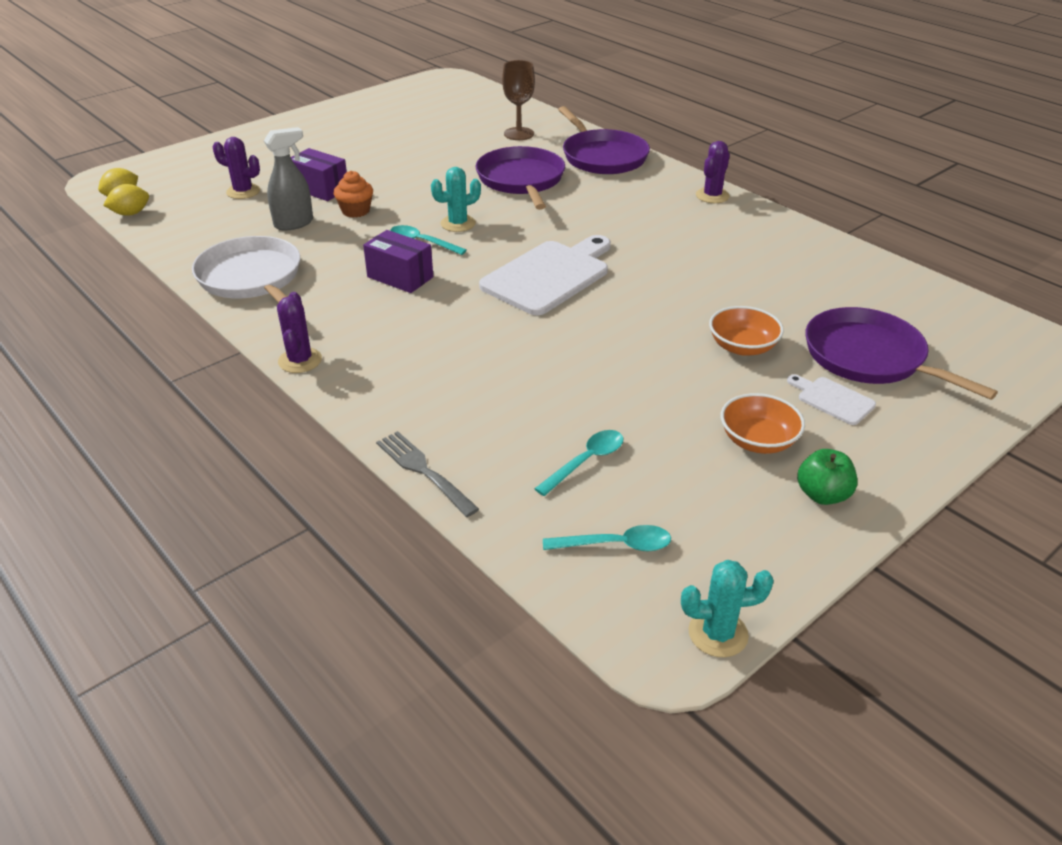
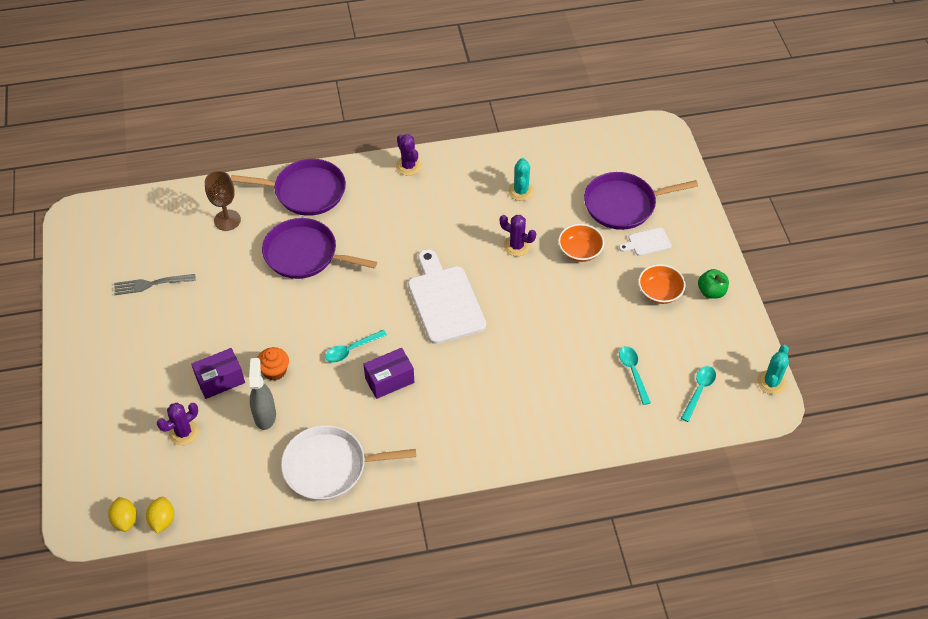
camera: 60 degrees left, 15 degrees up
(300, 360) = (453, 471): purple cactus -> purple cactus (516, 246)
(423, 471) = (598, 447): grey fork -> grey fork (151, 284)
(458, 223) = (340, 318): turquoise cactus -> turquoise cactus (521, 191)

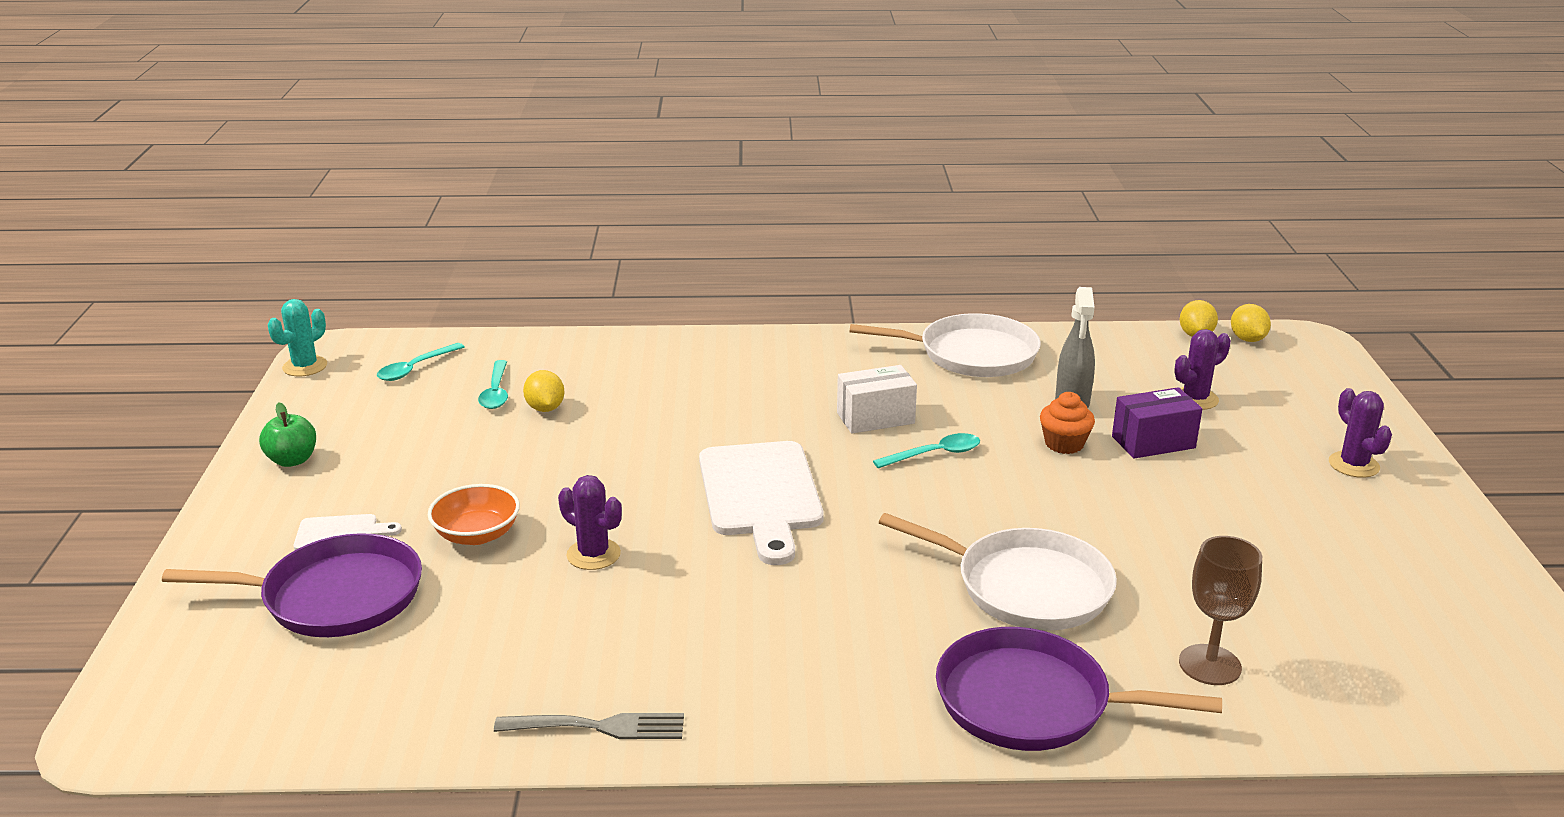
camera: 170 degrees left, 25 degrees down
(151, 284) = (1335, 573): grey fork -> grey fork (599, 727)
(305, 254) = (1025, 587): purple pan -> white pan
(389, 380) = (875, 418): purple box -> white box
(408, 166) = (776, 728): purple cactus -> purple cactus (1353, 465)
(521, 191) = (534, 645): turquoise cactus -> none
(594, 360) = (545, 408): none -> yellow lemon
(659, 292) = (379, 468): orange bowl -> none

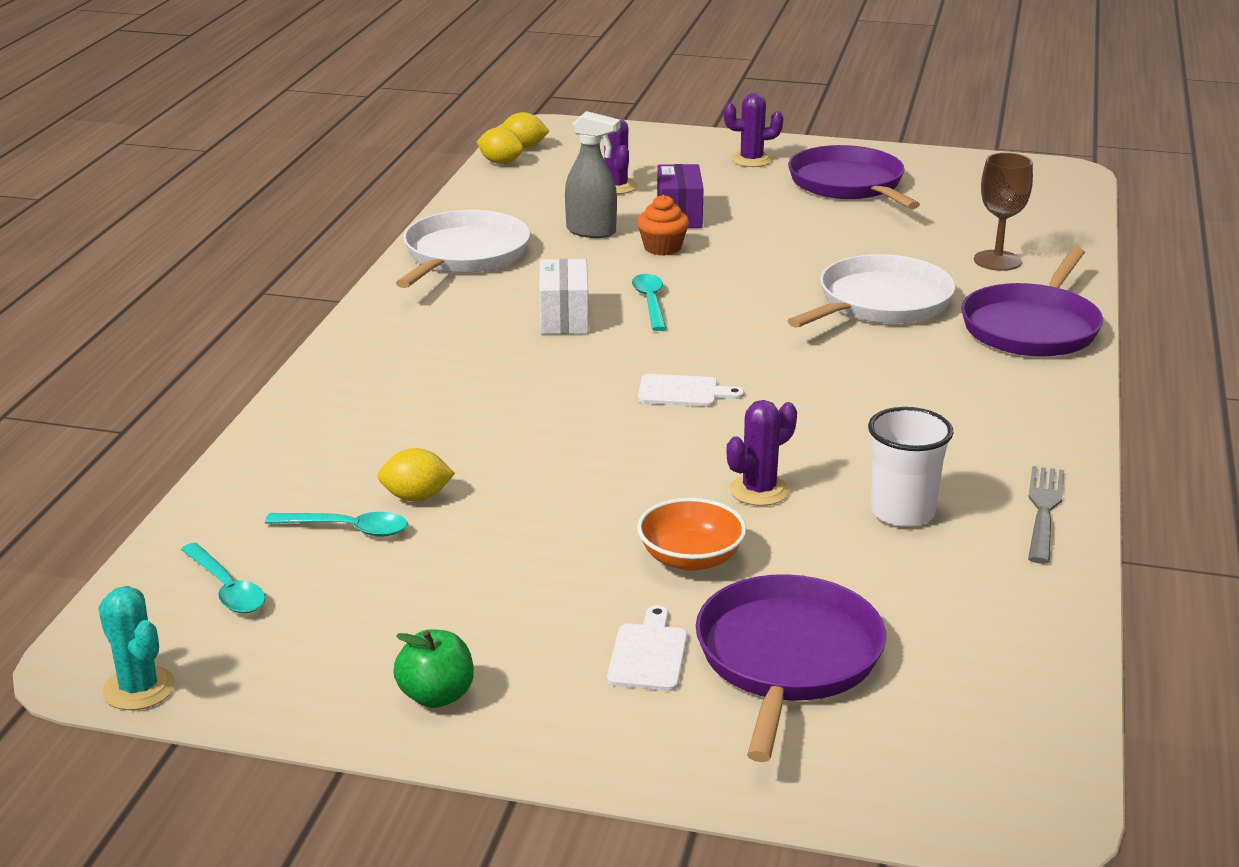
camera: 75 degrees left, 0 degrees up
(574, 637) = (902, 512): none -> white cup
(760, 494) = (683, 392): white cutting board -> white cutting board, size x0.47
(1348, 536) = (849, 184): none -> purple pan

